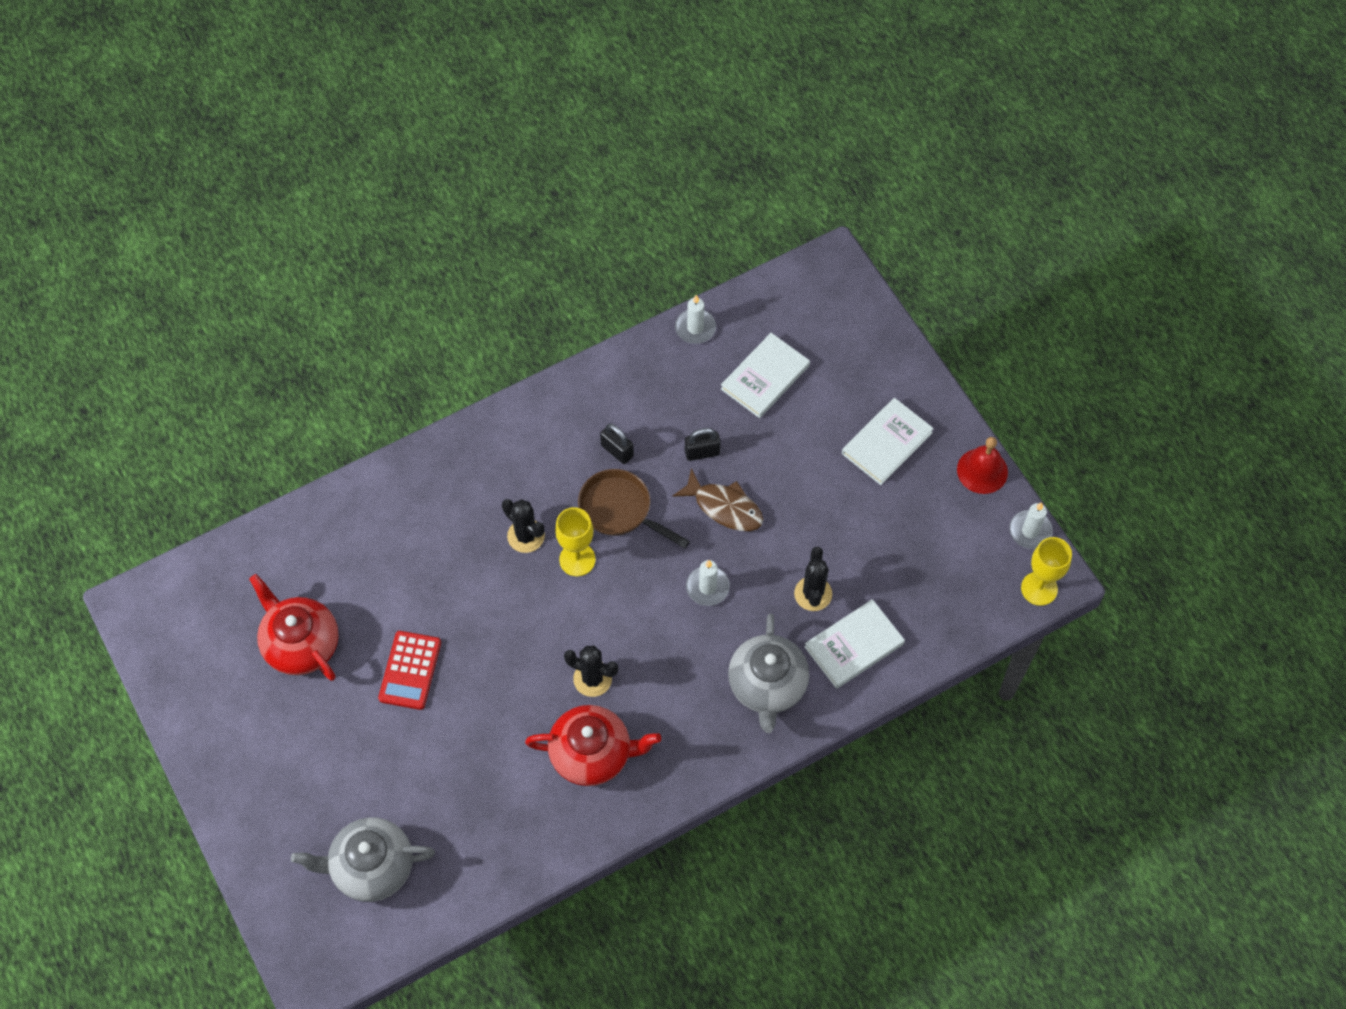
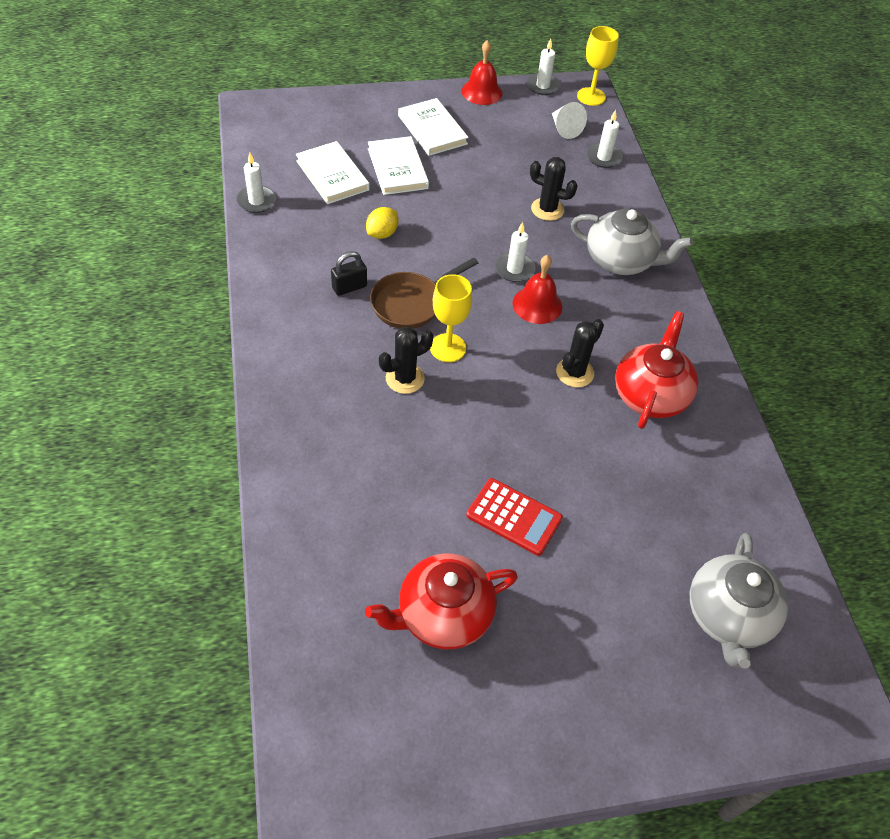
camera: 75 degrees left, 10 degrees down
(667, 622) = (537, 305): none -> red bell
(702, 452) = (382, 233): black padlock -> yellow lemon
(724, 507) = (443, 236): brown fish -> none
(854, 645) = (602, 201): white book -> white book (397, 168)
(930, 629) = (603, 157): none -> white candle
(961, 575) = (564, 129): none -> white cone

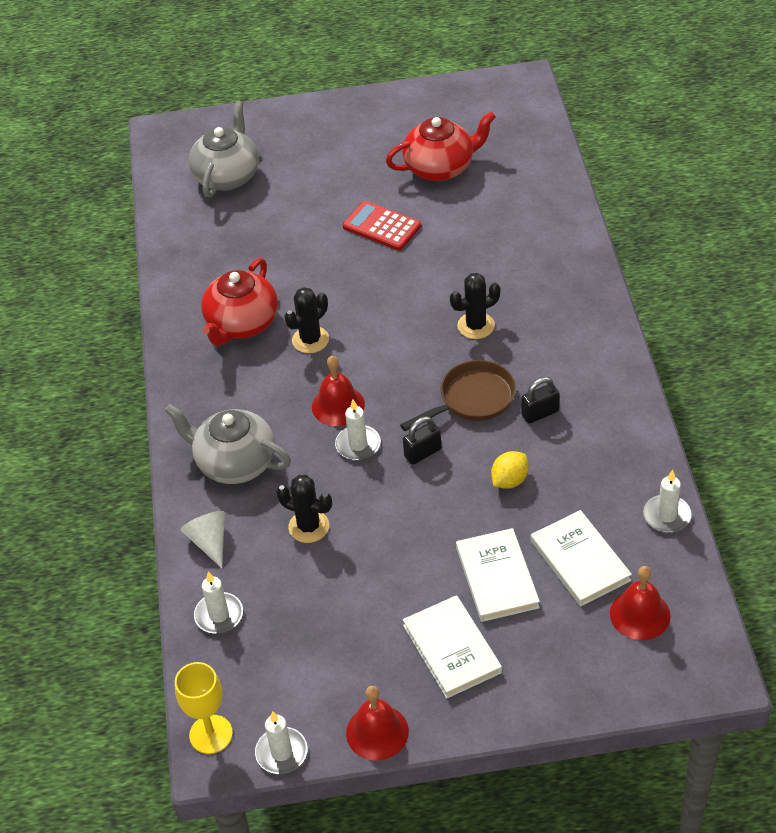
camera: 170 degrees left, 5 degrees down
(294, 141) = (640, 614): none -> red bell
(448, 348) = (434, 356): yellow goblet -> none
(457, 259) = (422, 453): none -> black padlock
(564, 129) = (263, 664): white cone -> white cone (209, 542)

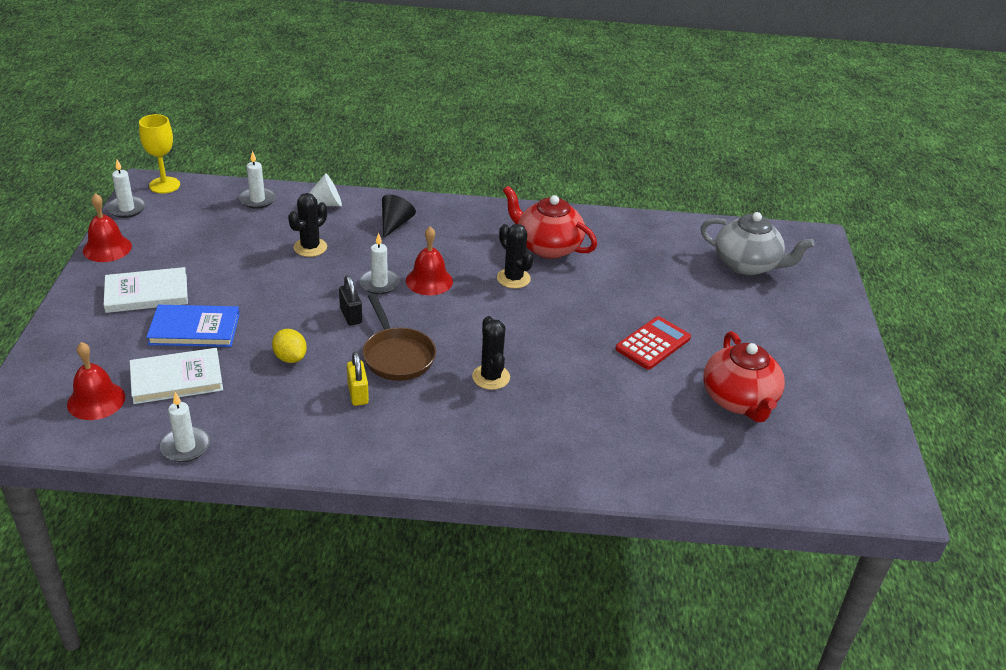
camera: 95 degrees right, 10 degrees down
(235, 463) = (395, 224): grey teapot -> black cone
(497, 577) = (194, 329): white book -> blue book
(540, 413) = (358, 394): black padlock -> yellow padlock

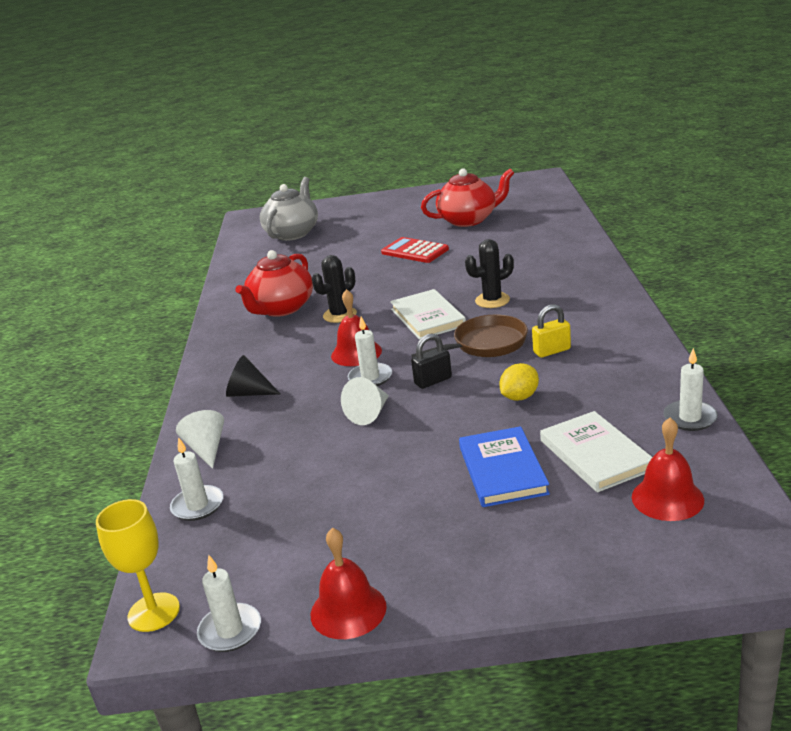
camera: 90 degrees left, 10 degrees down
(146, 293) = (446, 531): white book -> white book (427, 317)
(310, 247) = (309, 435): black cactus -> none
(321, 277) = (369, 413): none -> white cone

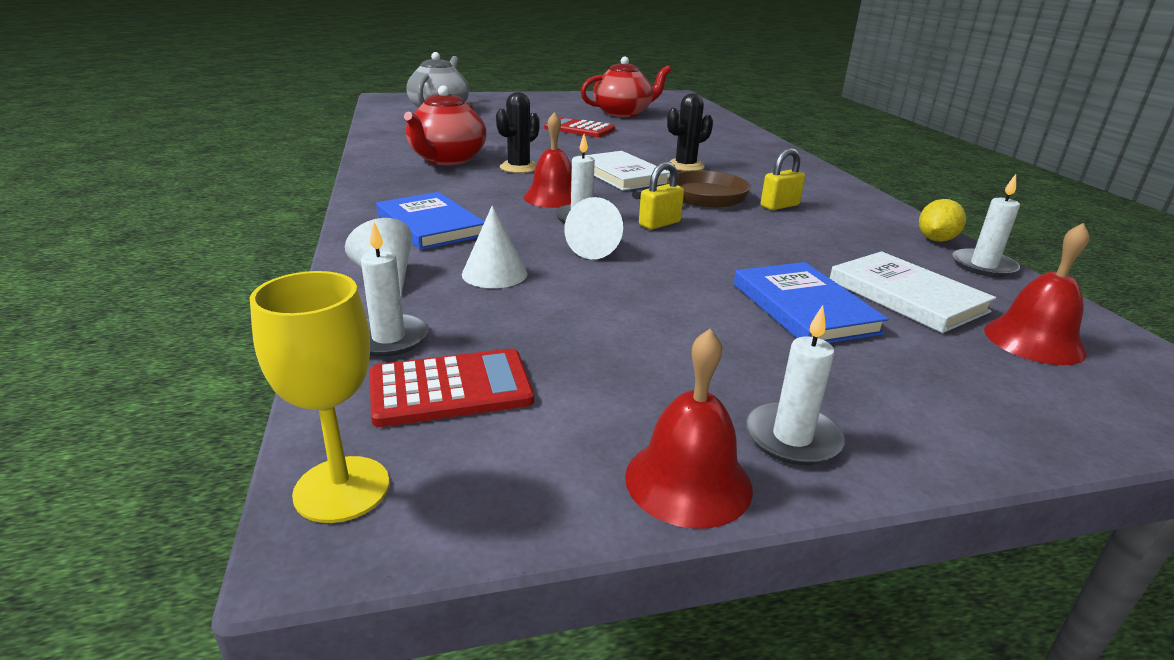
camera: 15 degrees left, 0 degrees up
(228, 545) = (451, 389): none -> red calculator
(230, 630) = (493, 518): white candle -> white candle (792, 437)
(249, 393) = (430, 225): black cone -> blue book
(283, 443) = (494, 274): none -> white cone
(433, 381) = (659, 224): black padlock -> yellow padlock
(519, 397) = (772, 241): yellow lemon -> yellow lemon (936, 240)

